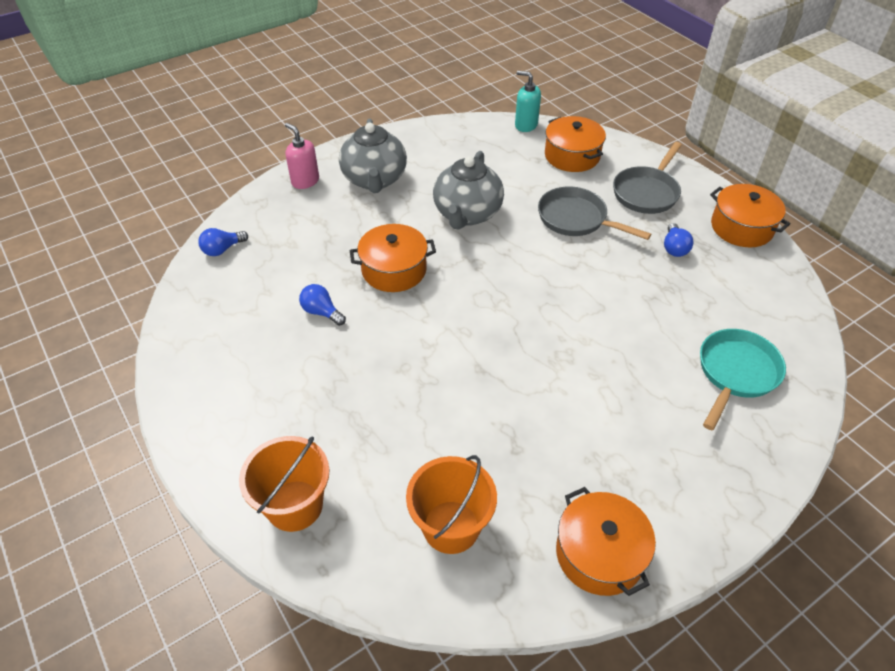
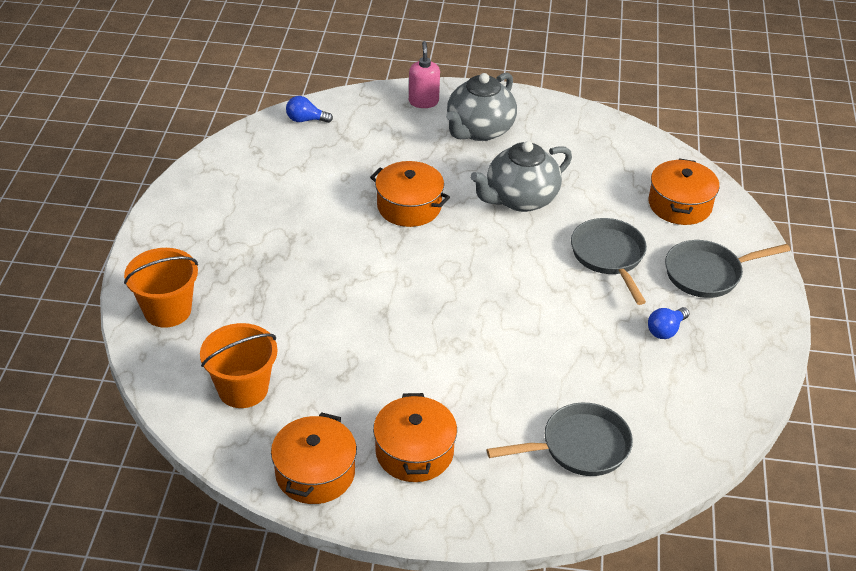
camera: 40 degrees right, 5 degrees down
(321, 312) = (322, 204): blue light bulb -> none
(526, 125) = (673, 155): turquoise soap dispenser -> none
(735, 373) = (579, 447): turquoise pan -> grey pan
(741, 227) = (757, 354): orange pot -> orange pot (414, 452)

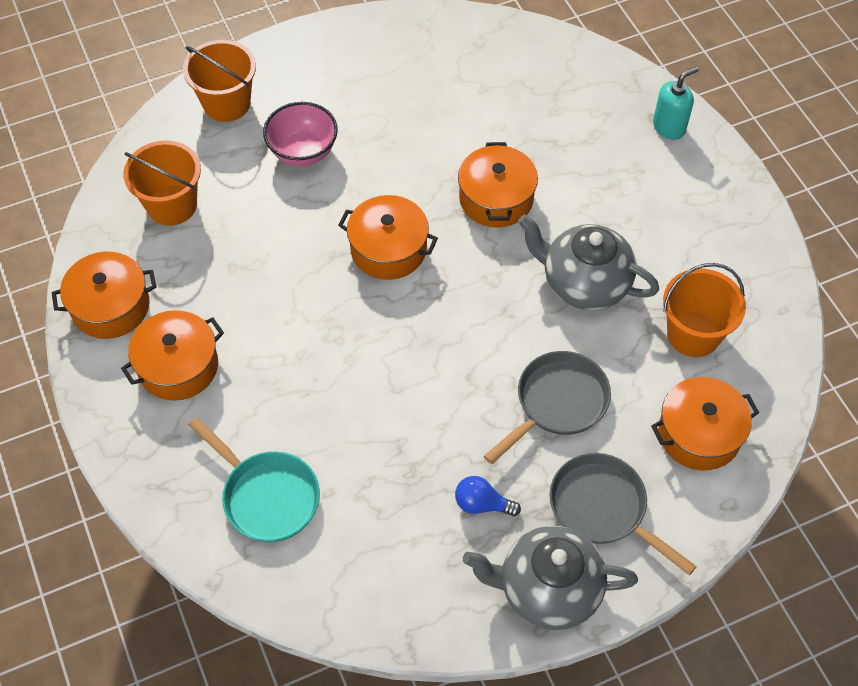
camera: 60 degrees right, 15 degrees up
(265, 287) = (303, 152): none -> pink bowl
(306, 120) = (555, 53): blue light bulb -> none
(405, 281) = (388, 249): none -> orange pot
(423, 101) = (669, 127): pink soap dispenser -> turquoise soap dispenser
(479, 130) = (665, 195): grey teapot -> grey teapot (547, 589)
(579, 447) = (266, 496): grey pan -> turquoise pan
(601, 171) = (693, 334): none -> orange bucket

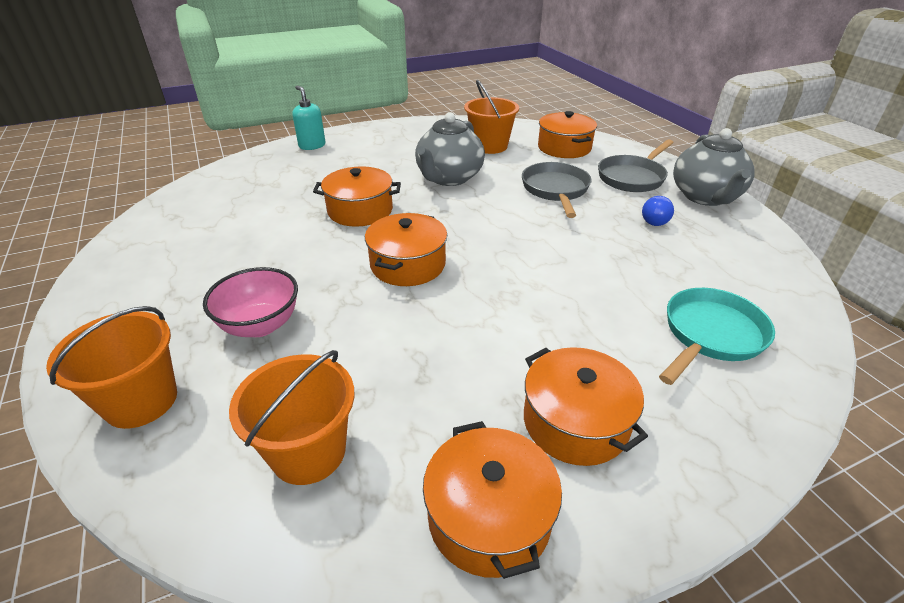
camera: 90 degrees left, 20 degrees down
(557, 403) = (555, 190): grey pan -> grey pan turned 45 degrees clockwise

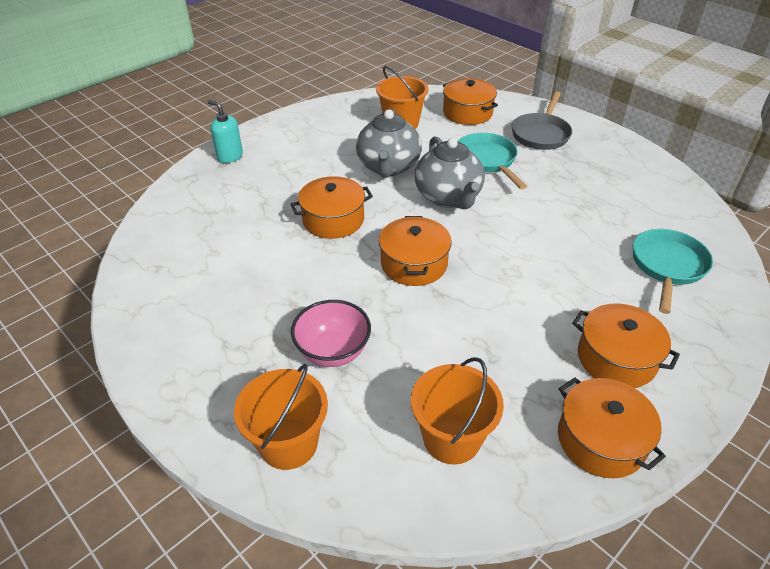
camera: 20 degrees left, 5 degrees up
(555, 190) = (487, 161): grey pan -> turquoise pan
(654, 220) = (579, 174): blue light bulb -> none
(705, 197) = (605, 142): grey teapot -> grey teapot (448, 197)

